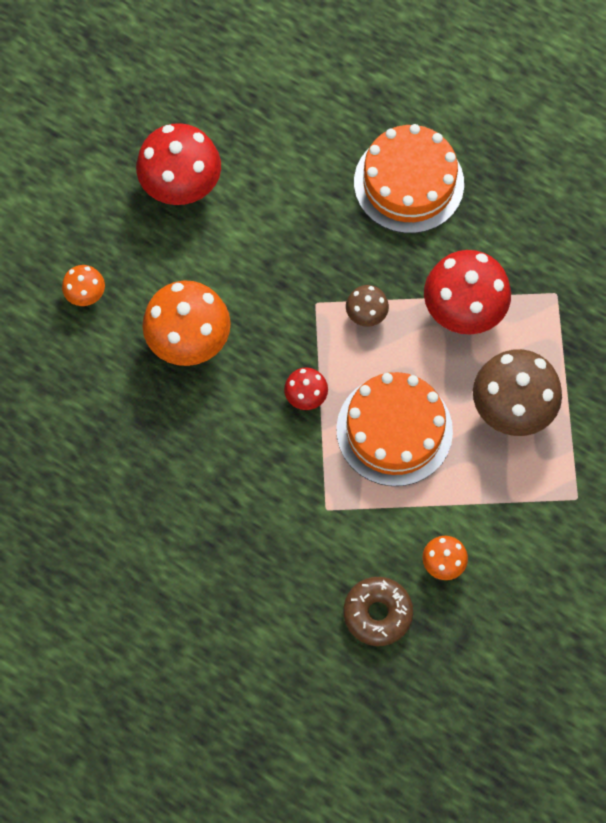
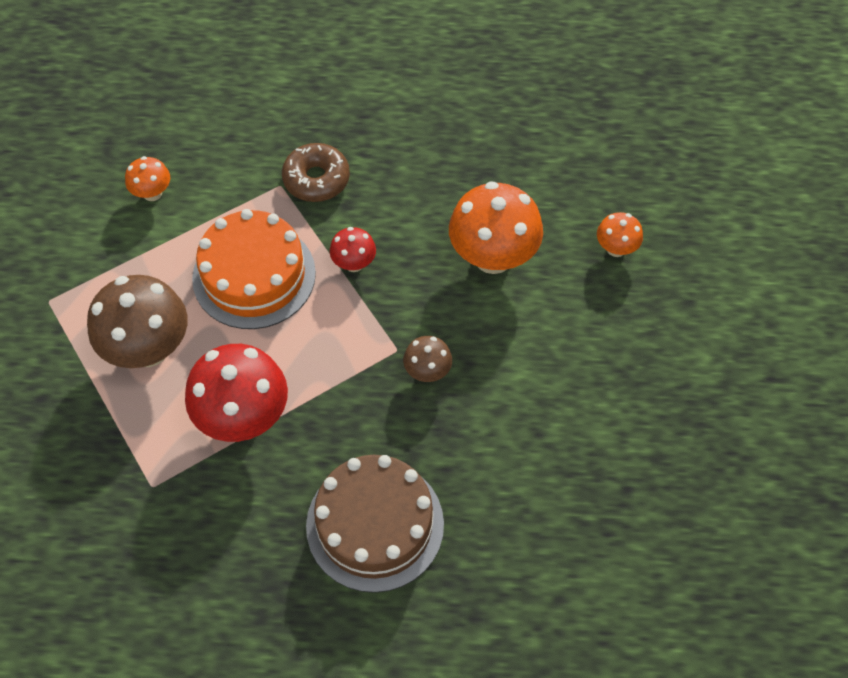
camera: 150 degrees right, 10 degrees down
(181, 186) = (606, 393): red mushroom -> none
(366, 315) = (340, 364): brown mushroom -> brown mushroom (427, 372)
(377, 613) = (191, 133): brown donut -> brown donut (316, 179)
(408, 183) = (375, 525): orange cake -> brown cake

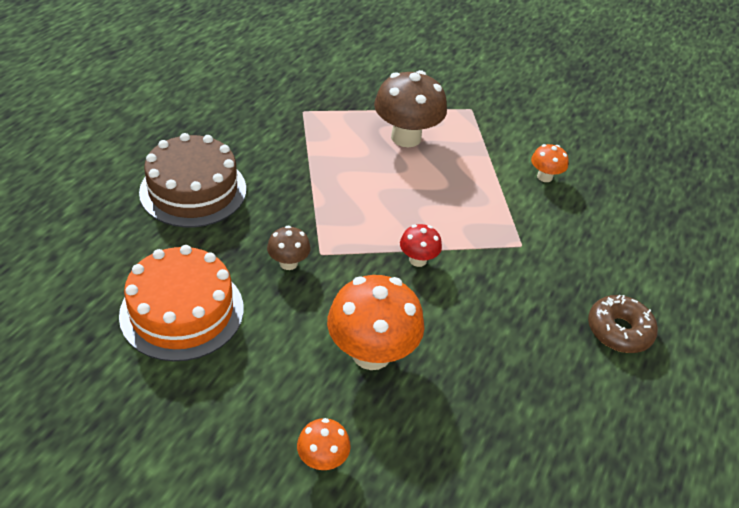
camera: 110 degrees right, 15 degrees down
(243, 417) = (322, 160): red mushroom -> none
(254, 275) = (438, 202): orange cake -> orange cake (182, 311)
(316, 179) = (518, 269): brown donut -> brown donut (619, 331)

